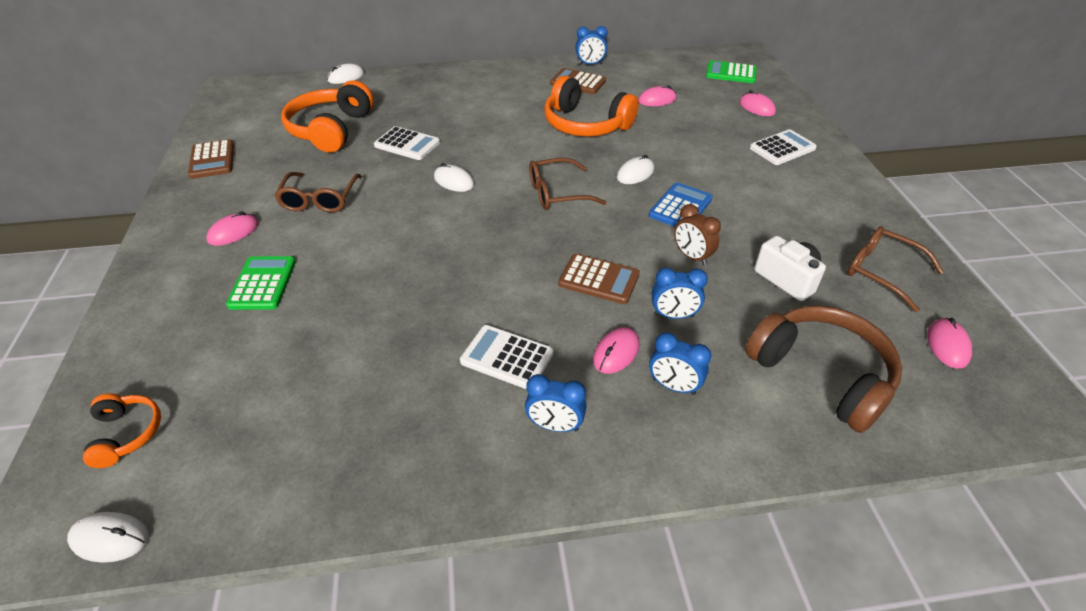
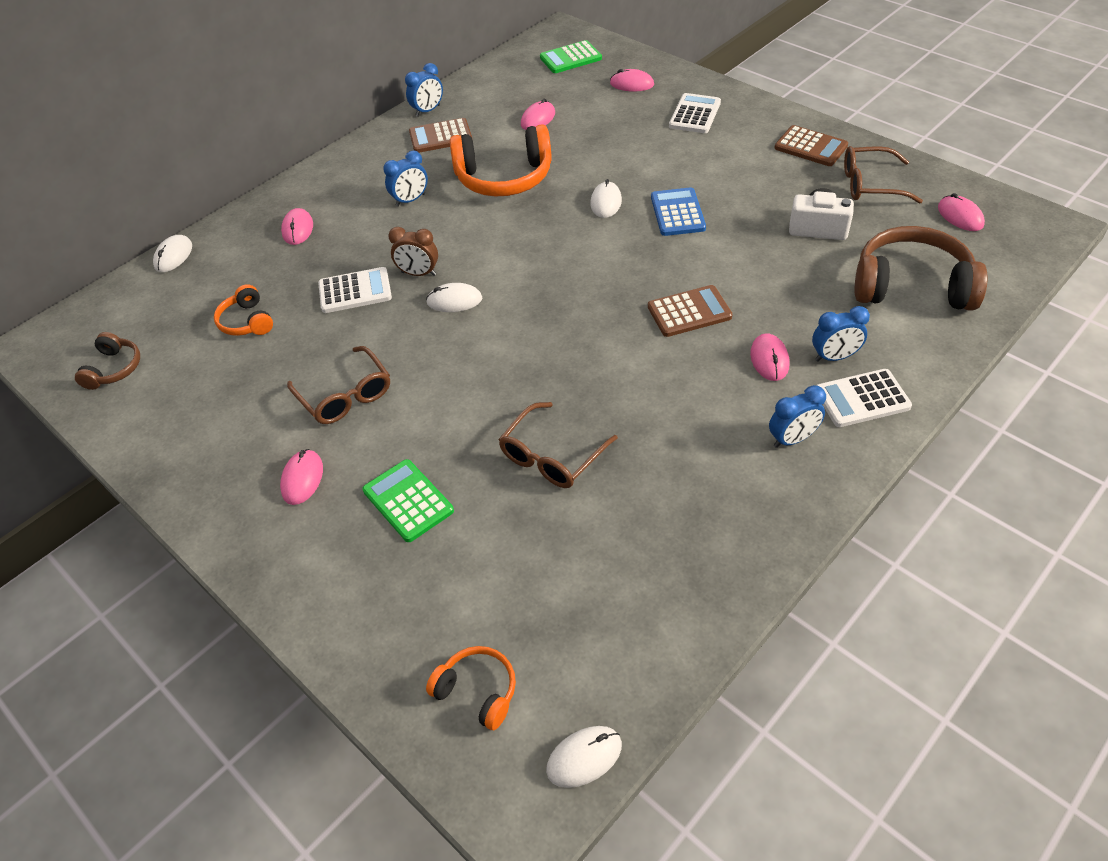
camera: 35 degrees left, 5 degrees up
(212, 160) = (156, 429): brown calculator -> brown calculator (810, 147)
(240, 118) = (114, 369): none -> brown headphones
(331, 129) = (247, 321): orange headphones -> orange headphones, size x0.51
(425, 94) = (297, 229): none -> pink mouse
(507, 357) = (698, 416): white calculator -> white calculator (862, 399)
(558, 193) = (563, 257): brown glasses -> brown glasses (552, 455)
(673, 315) = (775, 305): blue clock -> blue clock (410, 200)
(691, 256) = (734, 250): brown clock -> brown clock (418, 273)

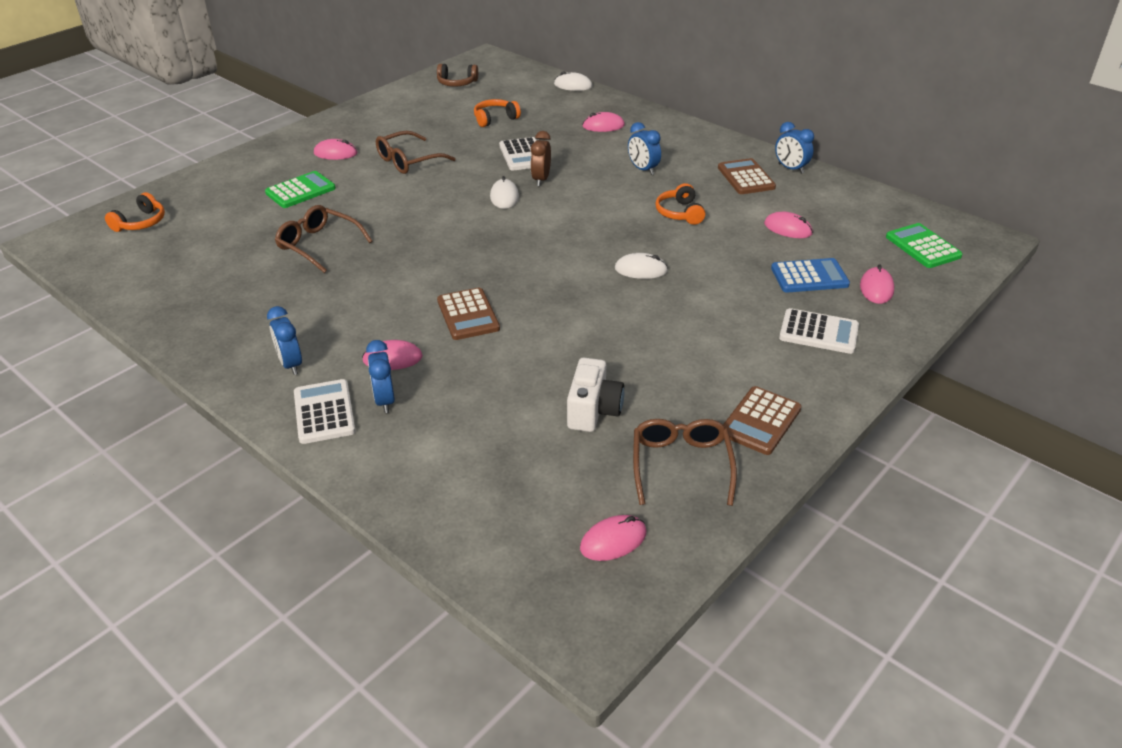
camera: 85 degrees right, 10 degrees down
(504, 178) = (679, 213): orange headphones -> orange headphones, size x0.51
(584, 757) = (73, 260): white mouse -> none
(677, 213) = (623, 313): blue calculator -> blue calculator (809, 277)
(911, 286) = (482, 473): brown headphones -> none

